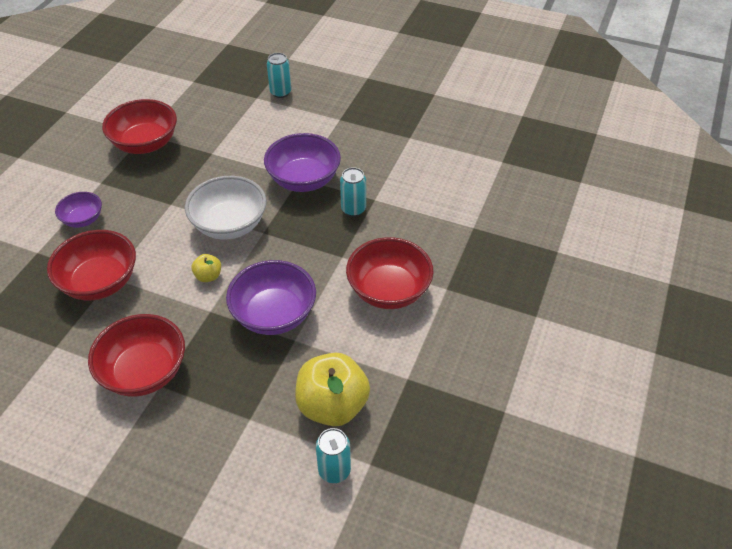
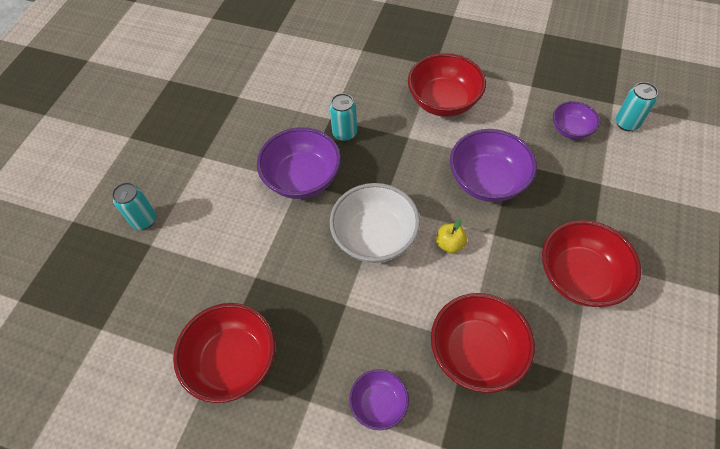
camera: 90 degrees left, 10 degrees up
(332, 406) = (571, 129): yellow apple -> purple bowl

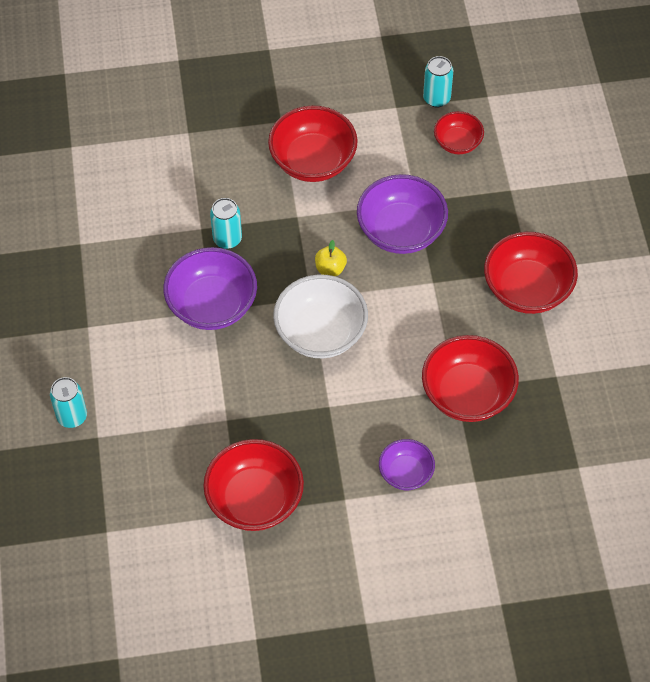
camera: 30 degrees left, 0 degrees up
(450, 244) = (396, 309): yellow apple -> yellow apple (330, 269)
(571, 129) = (457, 143): purple bowl -> red bowl
(626, 123) = (509, 114): turquoise can -> turquoise can (436, 98)

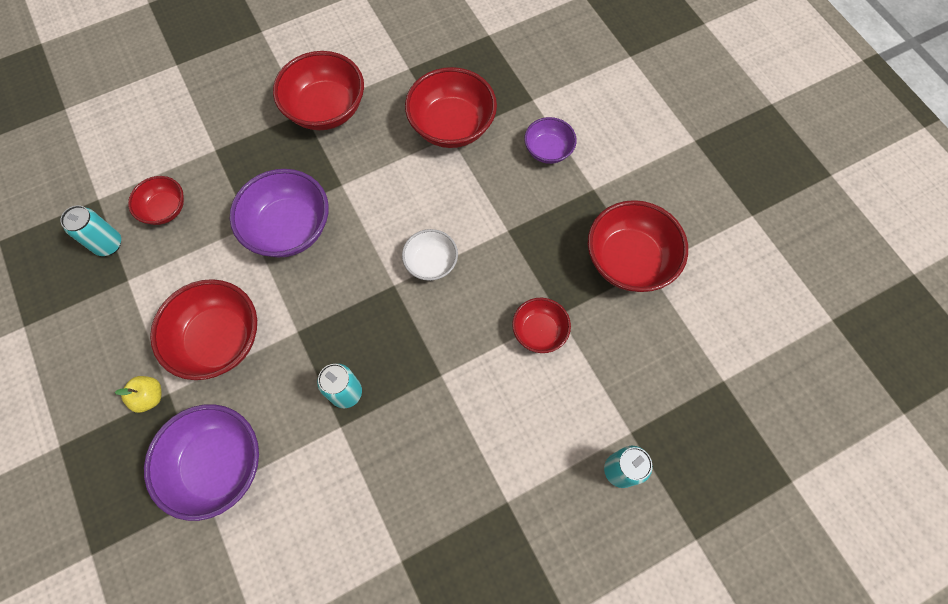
camera: 110 degrees left, 10 degrees up
(212, 305) = (434, 377): purple bowl -> purple bowl (218, 465)
(218, 398) = (539, 331): none -> red bowl
(321, 333) = (431, 263): white bowl -> white bowl, size x0.57
(330, 269) = (353, 278): yellow apple -> yellow apple (149, 397)

